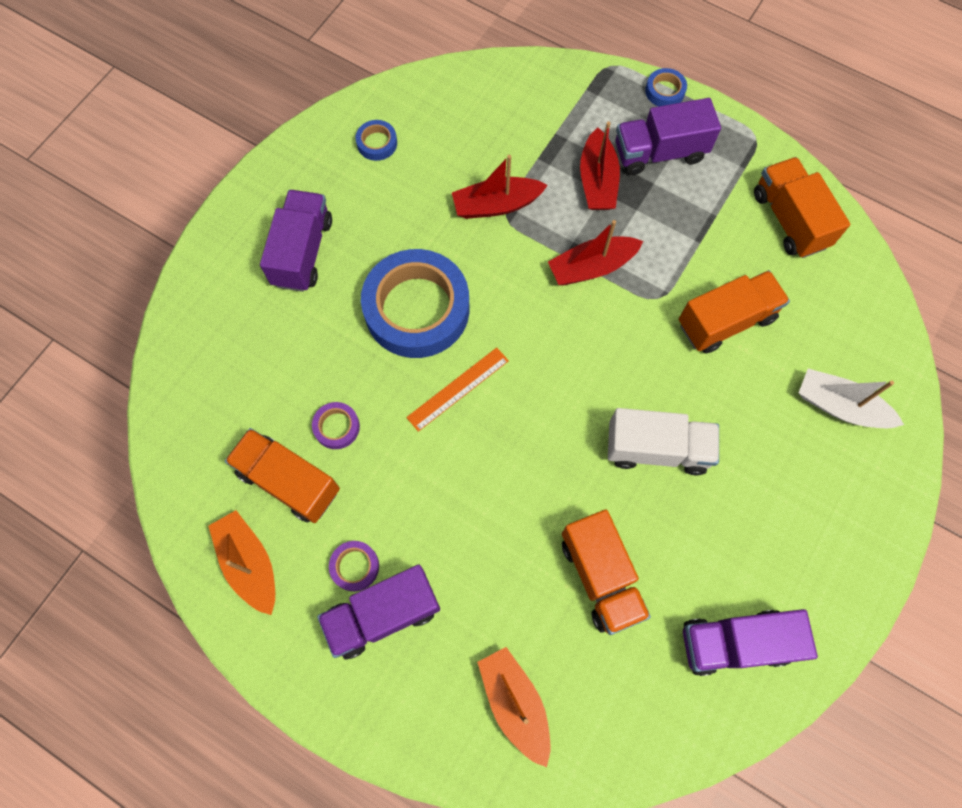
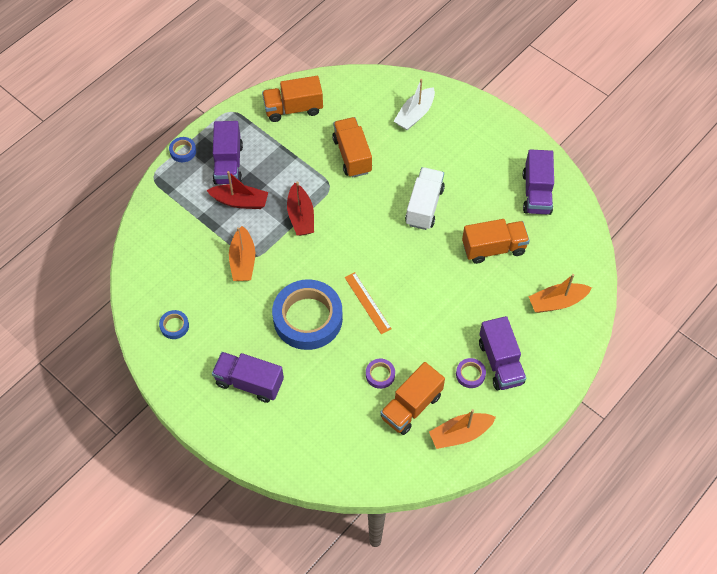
camera: 80 degrees left, 10 degrees down
(496, 205) = (243, 261): red boat -> orange boat

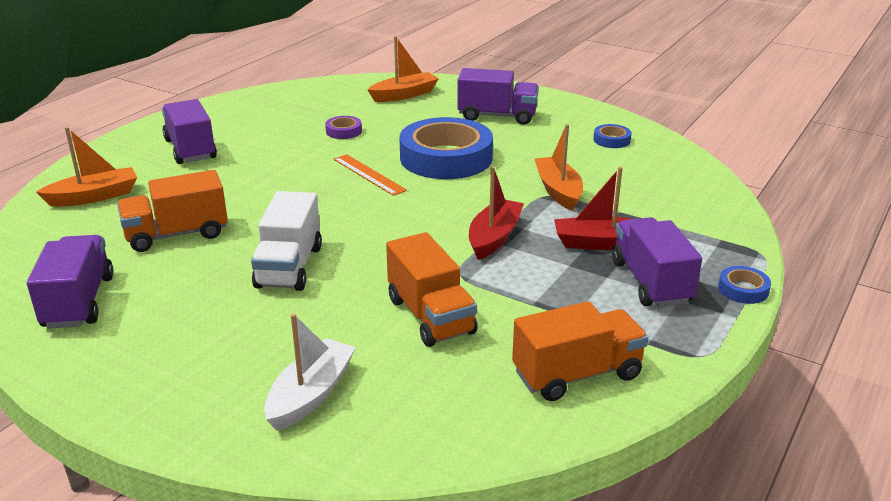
camera: 170 degrees right, 30 degrees down
(301, 216) = (494, 237): red boat -> red boat turned 45 degrees clockwise
(411, 406) = (304, 117): orange truck -> none
(460, 434) = (248, 108): orange boat -> orange boat (404, 95)
(470, 374) = (231, 139): purple tape -> none

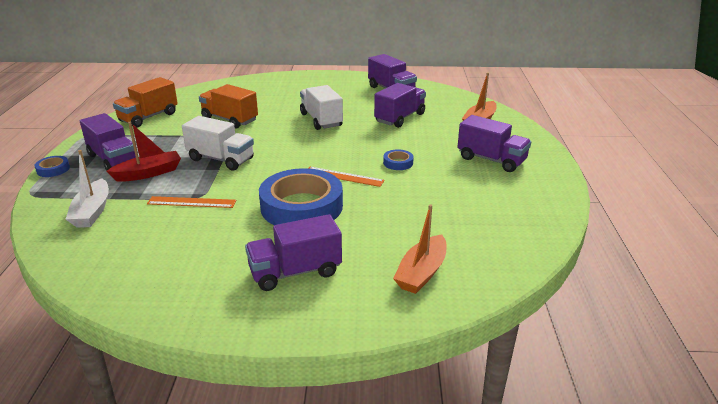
camera: 150 degrees right, 0 degrees up
(177, 234) = (400, 118): orange truck -> purple truck
(310, 395) = (257, 90): white boat -> white boat (92, 211)
(344, 131) = (413, 207): purple tape -> none
(494, 237) = (221, 159): red boat -> white truck
(558, 191) = (191, 202): orange boat -> orange ruler
(611, 140) = (157, 275): blue tape -> blue tape (398, 163)

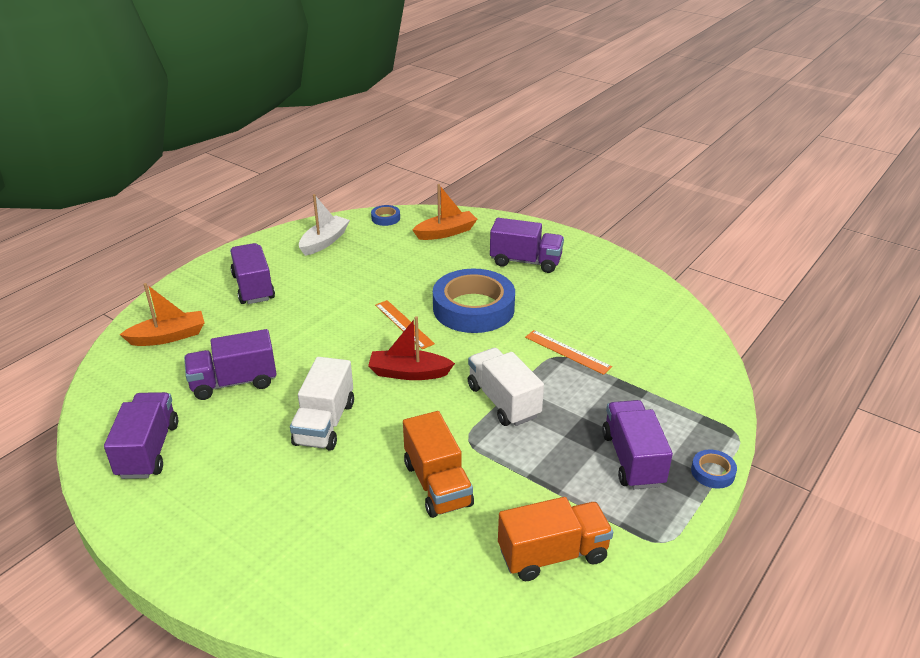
camera: 145 degrees left, 5 degrees up
(92, 211) = (668, 379): white boat -> white boat (324, 242)
(148, 173) = (596, 413): red boat -> red boat (409, 373)
(398, 163) = (335, 319): blue tape -> blue tape (385, 218)

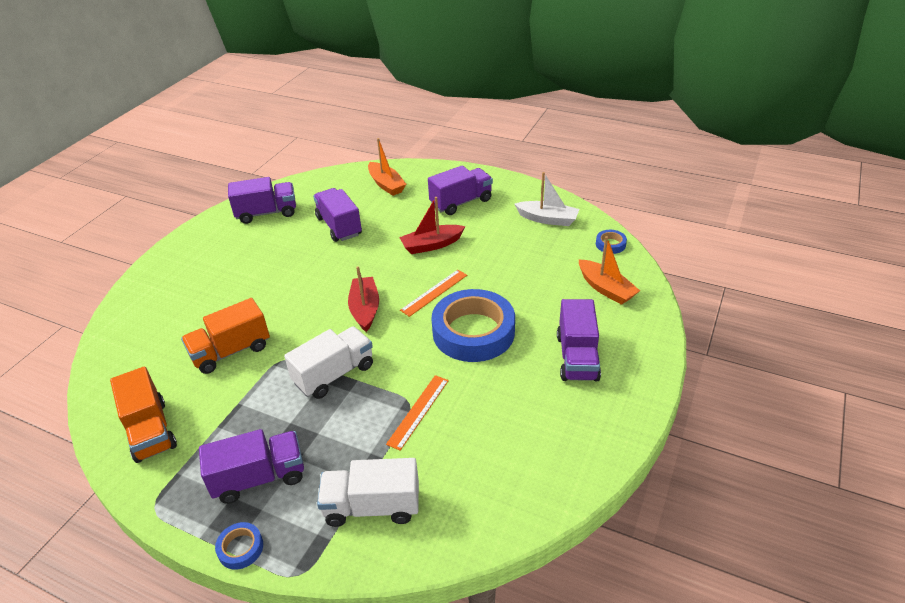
camera: 80 degrees right, 5 degrees up
(321, 316) = (432, 245): none -> red boat
(324, 423) = (297, 279): white truck -> white truck (372, 506)

